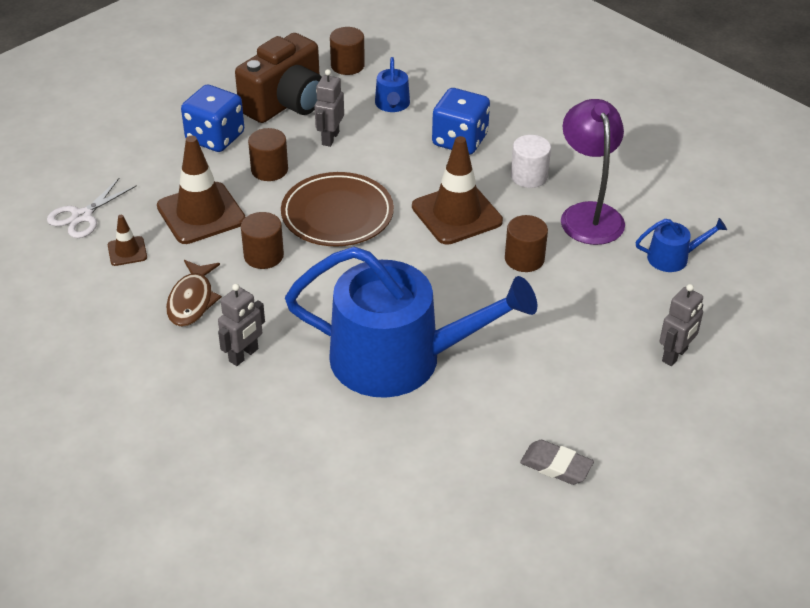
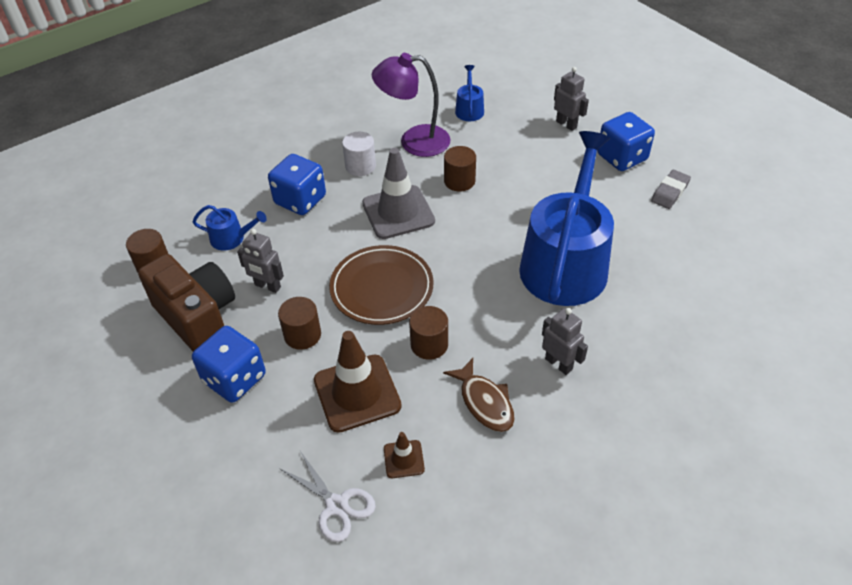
camera: 80 degrees left, 5 degrees up
(192, 301) = (484, 402): brown fish -> brown fish turned 45 degrees clockwise
(456, 214) = (398, 212): brown traffic cone -> grey traffic cone
(618, 415) = (622, 157): none -> blue dice

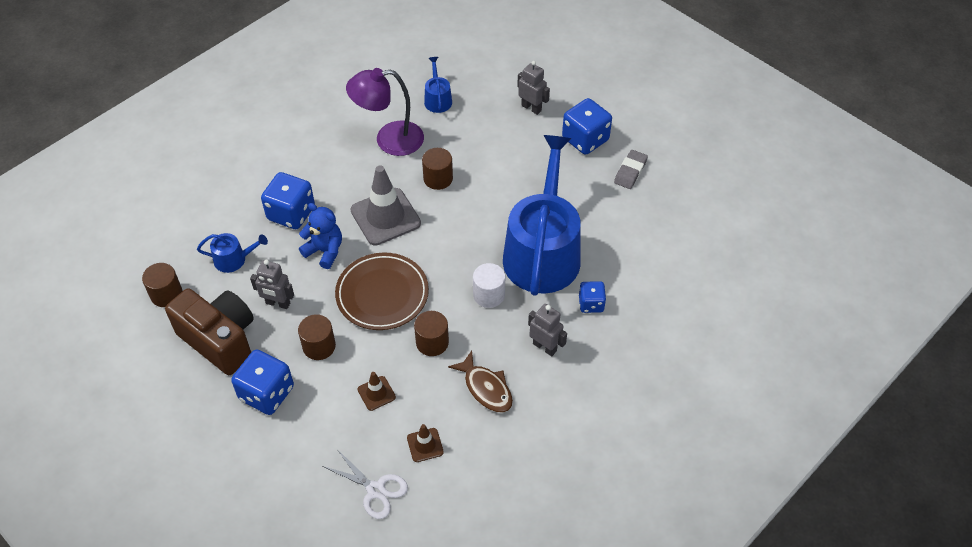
camera: 10 degrees left, 5 degrees up
(328, 239) = (325, 251): none -> blue teddy bear
(357, 393) = (376, 393): brown traffic cone -> brown traffic cone, size x0.48
(360, 166) = (342, 171): white cylinder -> white cylinder (489, 295)
(617, 322) = (591, 304): none -> blue dice

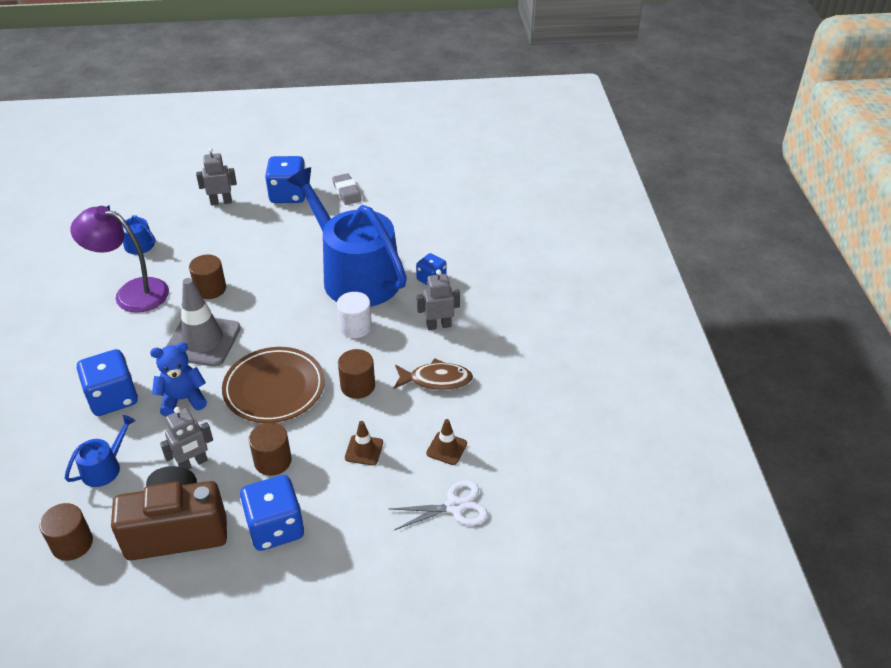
camera: 50 degrees left, 10 degrees down
(389, 140) = (131, 293): purple lamp -> purple lamp turned 75 degrees clockwise

